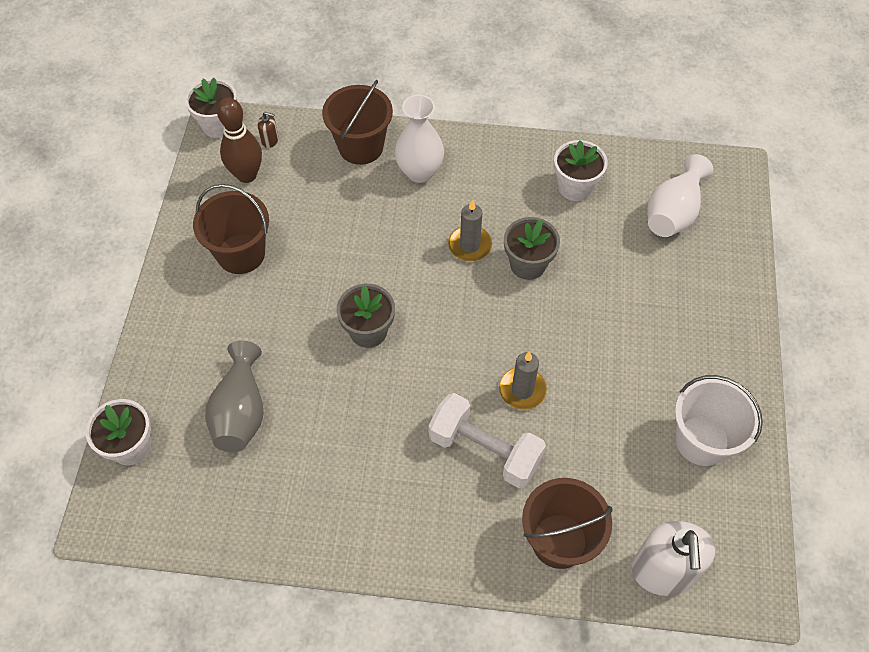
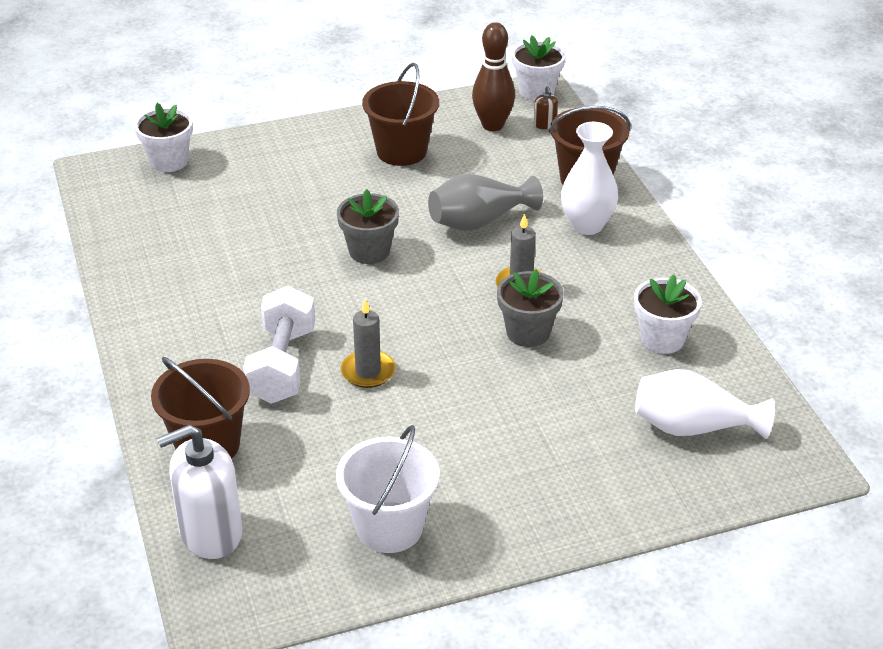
camera: 65 degrees right, 20 degrees down
(240, 411) = (236, 206): grey vase -> grey vase (479, 221)

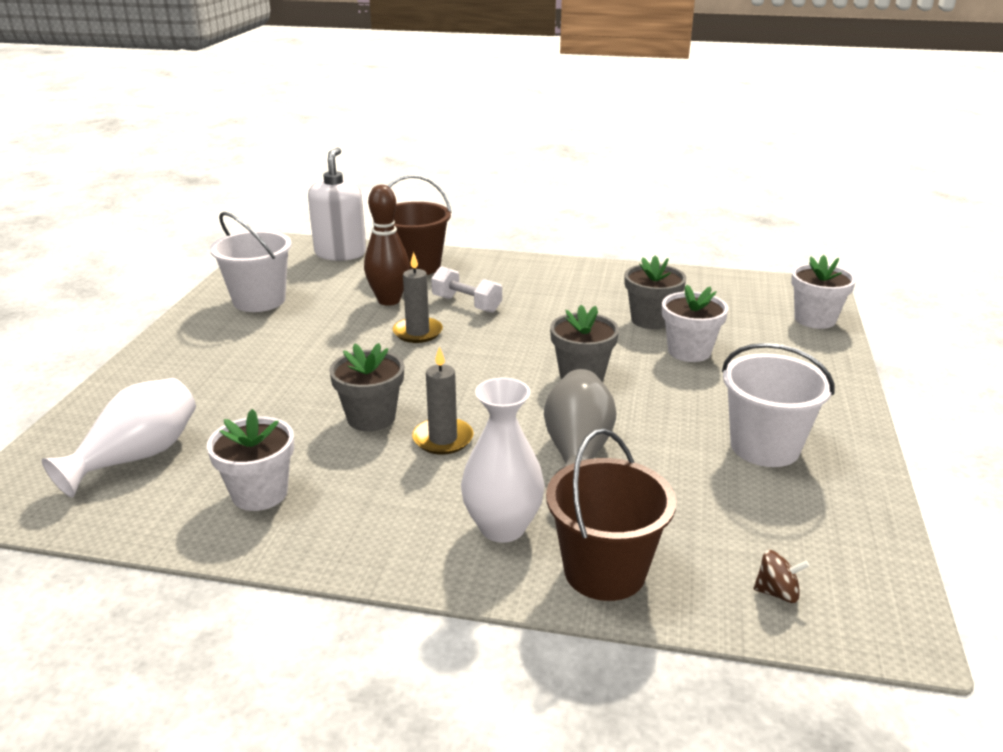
camera: 120 degrees right, 10 degrees down
(233, 243) = (651, 320): none -> grey flower pot
(282, 365) = (466, 304): white dumbbell -> white dumbbell, size x0.67
(401, 151) = (764, 447): brown bucket -> white bucket
(492, 125) = (797, 540): brown bowling pin -> brown bowling pin (389, 300)
(536, 91) = (891, 627): white flower pot -> white flower pot (689, 351)
(545, 125) = (777, 592): brown soap dispenser -> brown spinning top

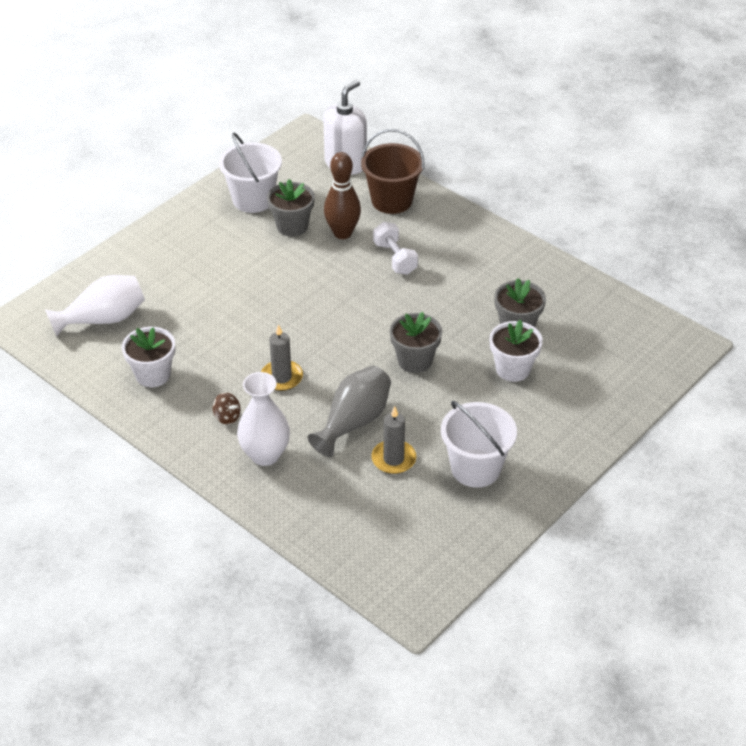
camera: 30 degrees right, 15 degrees up
(371, 418) = (252, 342): grey flower pot -> grey flower pot (292, 226)
(417, 332) = (337, 275): grey candle -> grey candle (393, 459)
(604, 571) = (295, 506): brown bucket -> none
(777, 592) = (375, 560): brown spinning top -> brown spinning top (227, 417)
(815, 319) = (647, 376): white flower pot -> none

